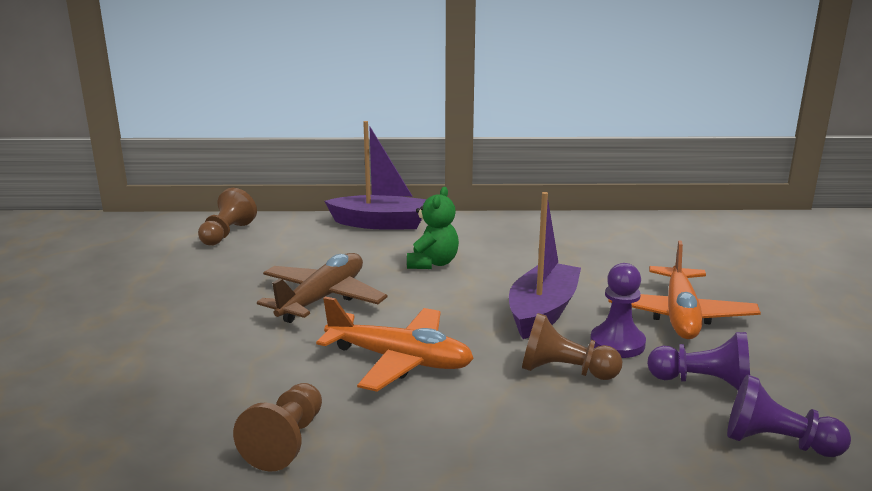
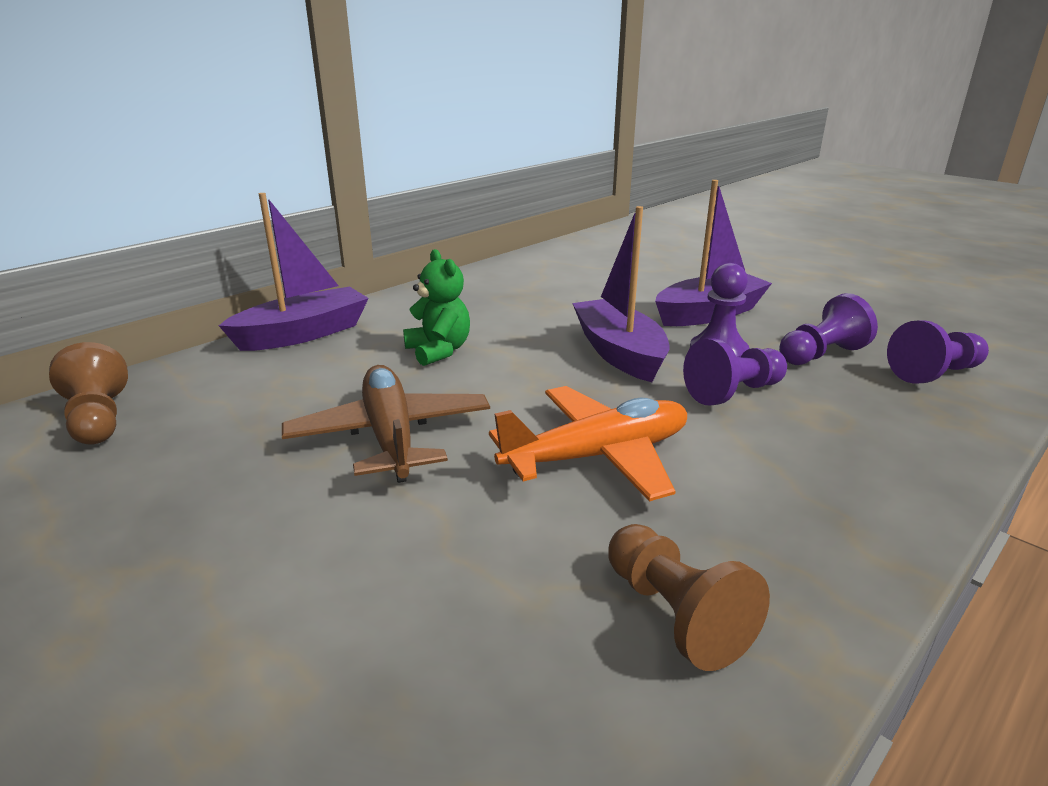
camera: 45 degrees left, 5 degrees up
(565, 371) = (733, 392): brown pawn -> purple pawn
(680, 315) = (709, 314): orange plane -> purple boat

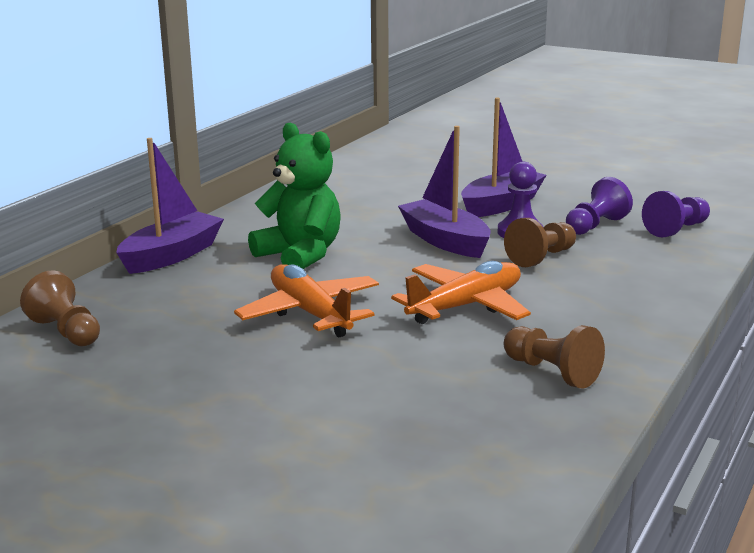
camera: 15 degrees left, 5 degrees down
(391, 436) = (310, 313): brown plane -> orange plane
(439, 351) = (300, 255): green teddy bear -> green teddy bear, size x1.57
(733, 392) = (541, 257): purple pawn -> brown pawn

